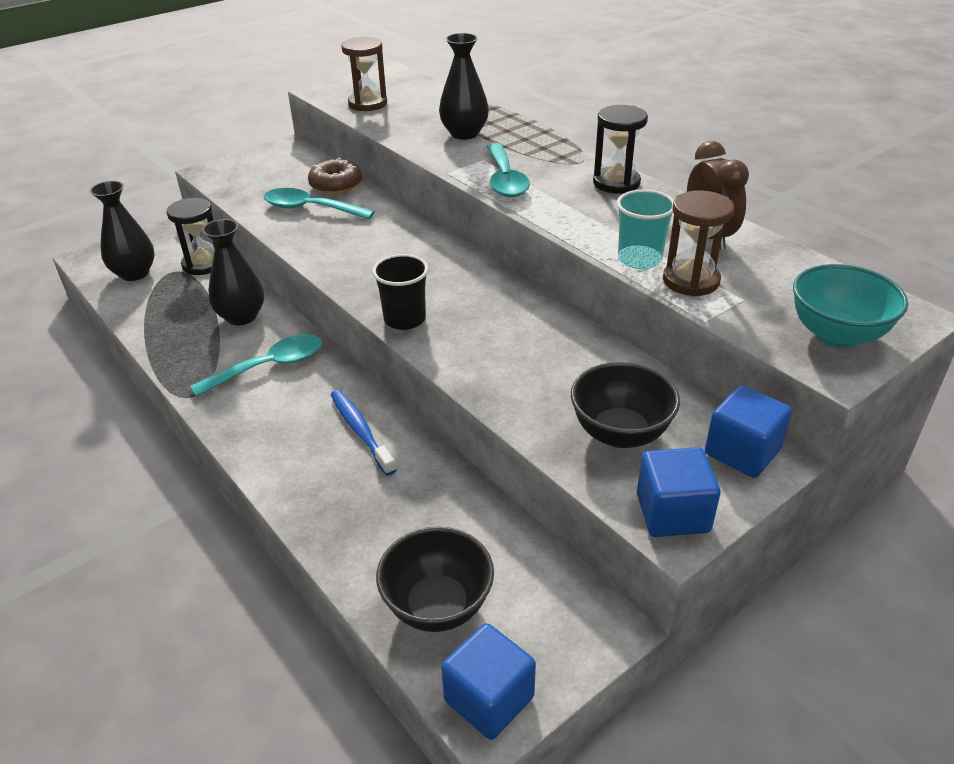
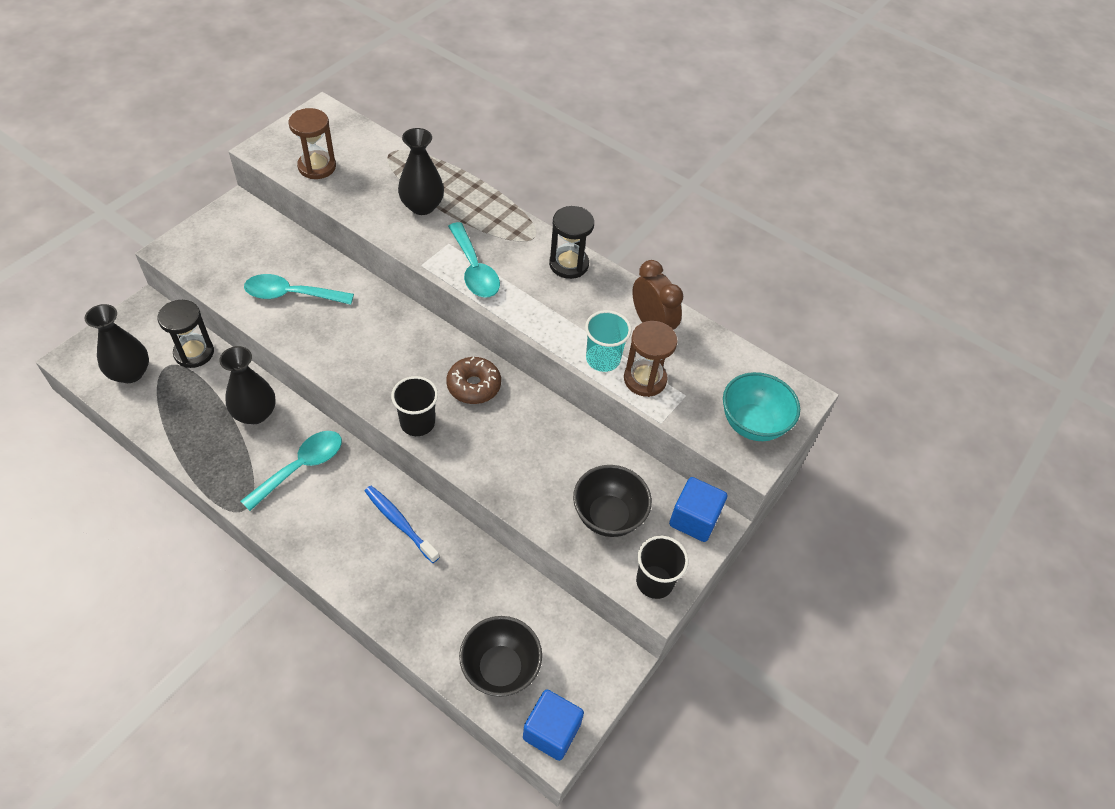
camera: 20 degrees left, 15 degrees up
(336, 185) = (305, 259): brown donut -> brown donut (474, 386)
(672, 513) = (654, 582): blue cube -> black cup

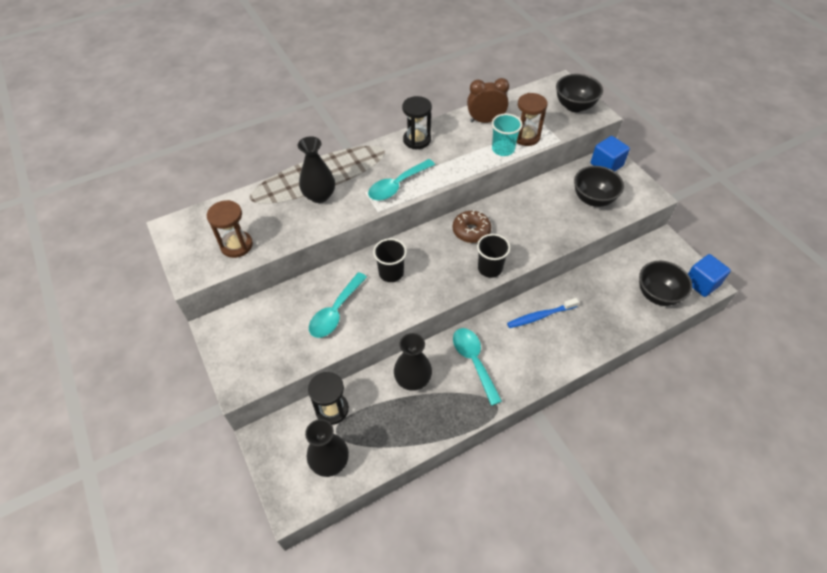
camera: 60 degrees left, 0 degrees up
(474, 269) = (397, 185): turquoise spoon -> turquoise spoon turned 135 degrees clockwise
(654, 582) = (642, 194): black cup -> black cup (391, 273)
(752, 424) = (574, 106): turquoise bowl -> black bowl

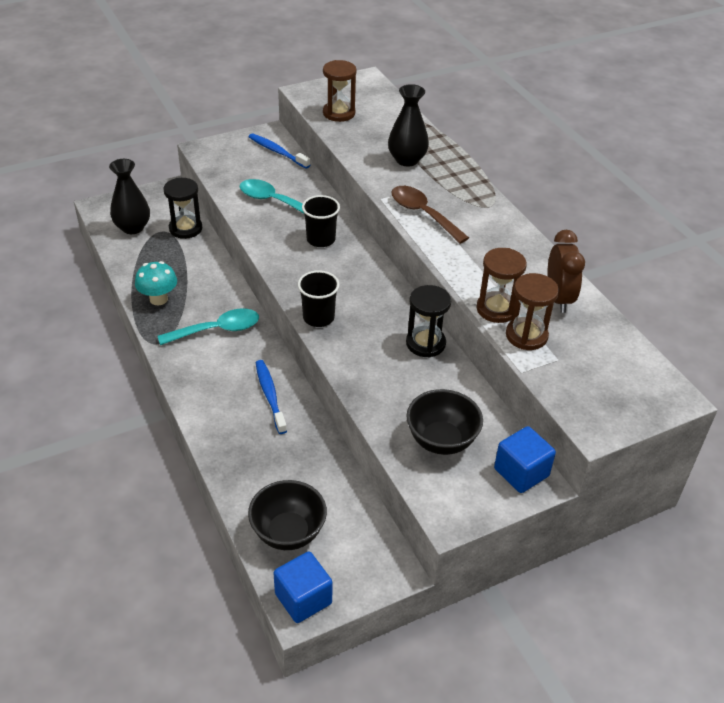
camera: 90 degrees right, 10 degrees down
(250, 317) = (277, 152): none -> blue toothbrush
(397, 185) = (423, 214): turquoise spoon -> brown spoon
(413, 379) = (205, 282): black vase -> none
(417, 140) = (509, 233): black hourglass -> black hourglass (425, 343)
(439, 415) = (158, 299): none -> turquoise mushroom
(471, 231) = (381, 307): brown donut -> none
(503, 149) = (496, 309): turquoise cup -> brown hourglass
(574, 106) = (611, 402): black bowl -> none

